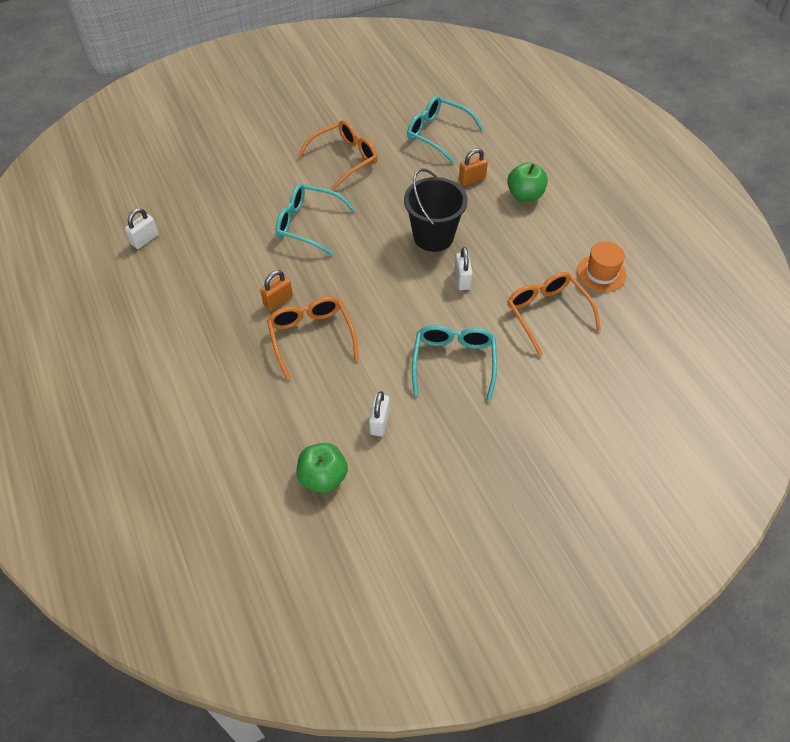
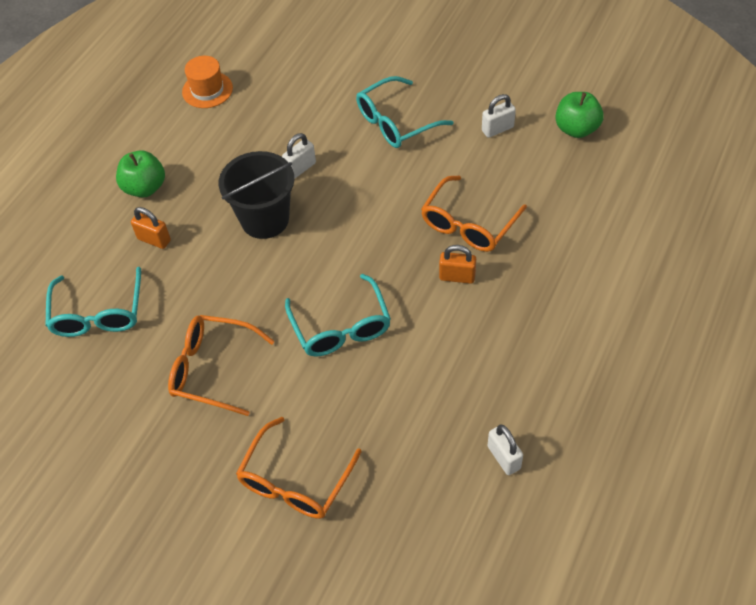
camera: 125 degrees left, 0 degrees up
(145, 239) = (504, 457): white padlock -> white padlock turned 60 degrees clockwise
(547, 313) = (287, 98): orange glasses -> orange glasses (295, 481)

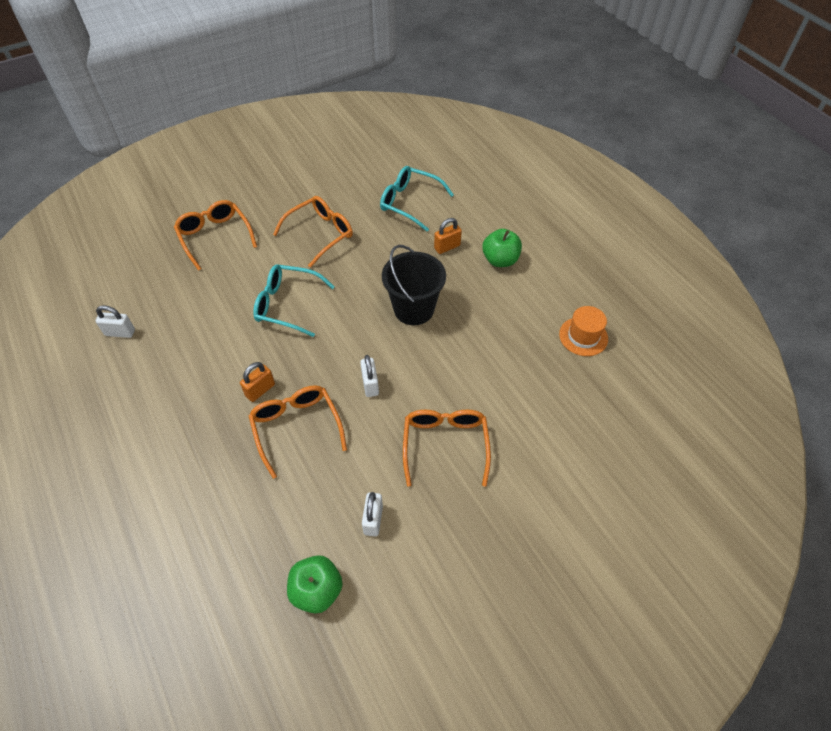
camera: 120 degrees right, 0 degrees up
(300, 168) = (446, 353): white padlock -> white padlock (370, 384)
(395, 122) = (445, 445): turquoise glasses -> orange glasses

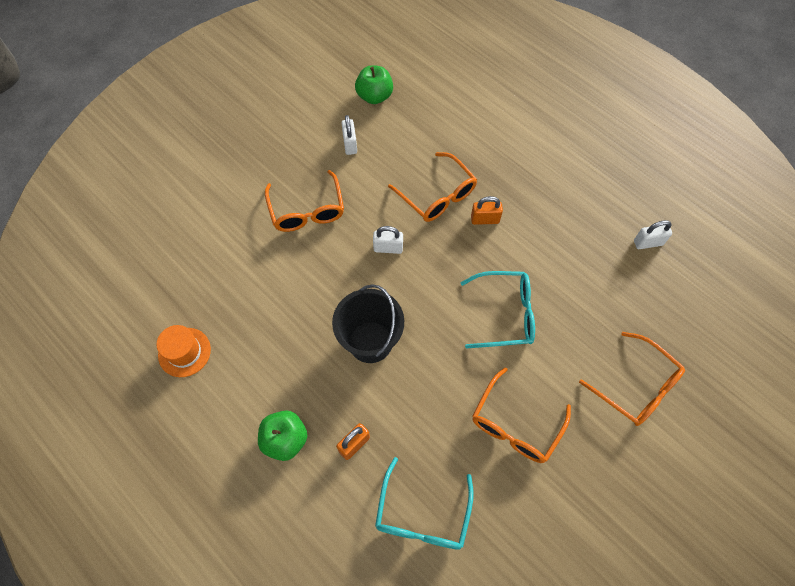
camera: 165 degrees right, 10 degrees up
(260, 390) = (485, 219): orange padlock -> orange padlock turned 60 degrees clockwise
(370, 384) = (388, 248): white padlock -> white padlock turned 60 degrees counterclockwise
(410, 203) = (422, 515): turquoise glasses -> turquoise glasses turned 90 degrees clockwise

